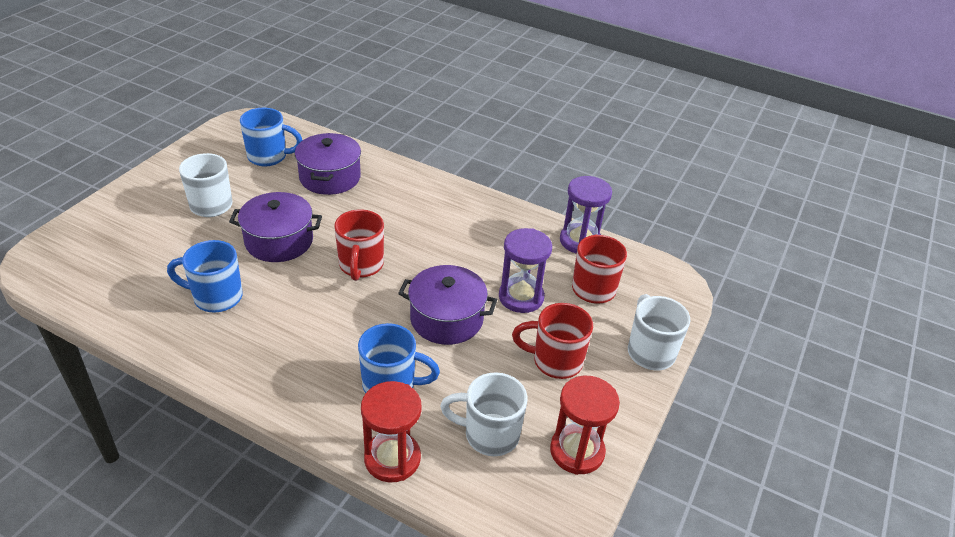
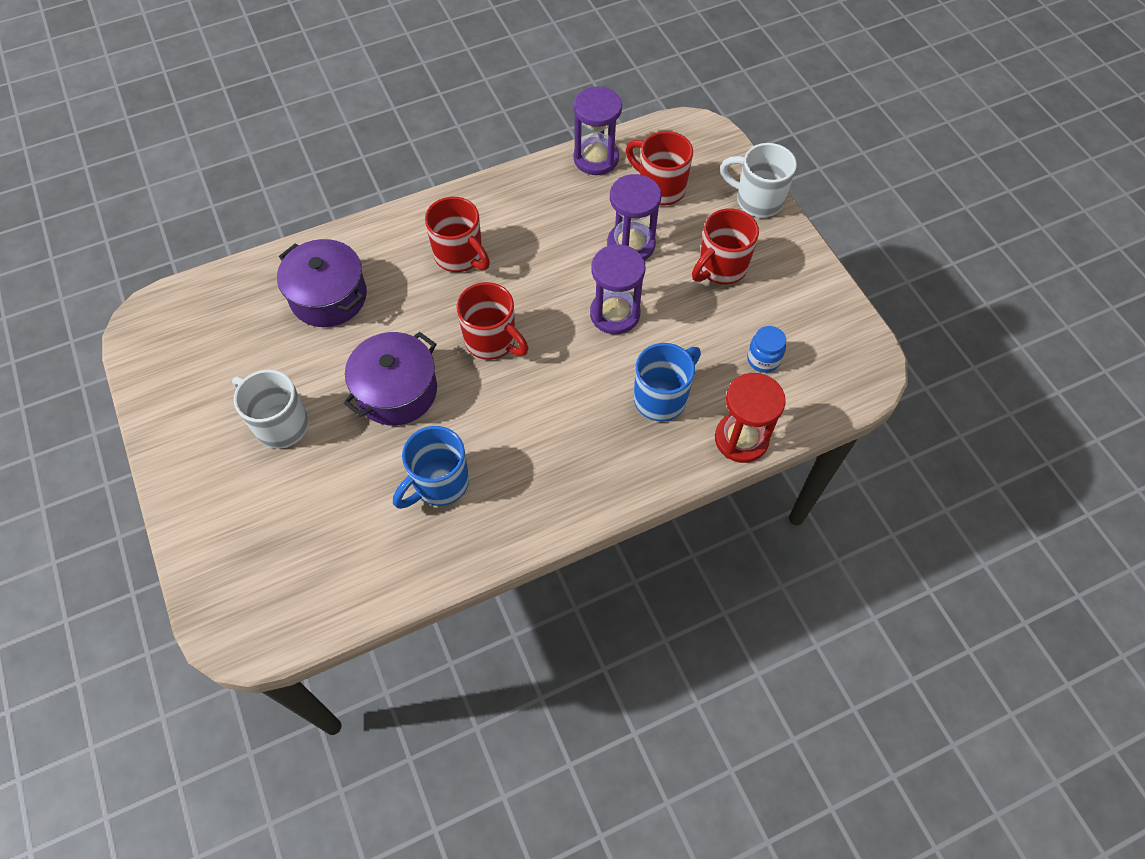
camera: 50 degrees left, 20 degrees up
(269, 157) = (239, 333): blue mug -> none
(419, 217) = (460, 256): none -> red mug
(446, 319) = (615, 314): purple pot -> purple hourglass
(489, 434) = (763, 359): white mug -> blue jar
(577, 451) = (818, 312): red hourglass -> none

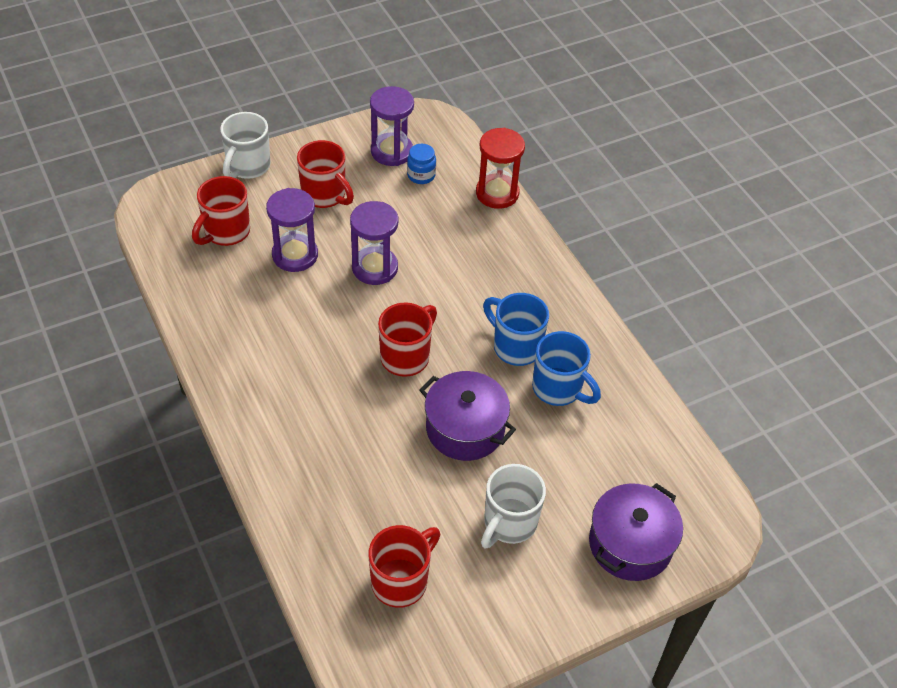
camera: 95 degrees left, 10 degrees down
(329, 296) = (351, 499): purple pot -> purple pot (630, 544)
(460, 256) = (302, 387): red mug -> red mug (401, 581)
(596, 158) = (180, 279): purple hourglass -> purple hourglass (391, 151)
(662, 398) = (461, 239): blue mug -> blue mug (515, 346)

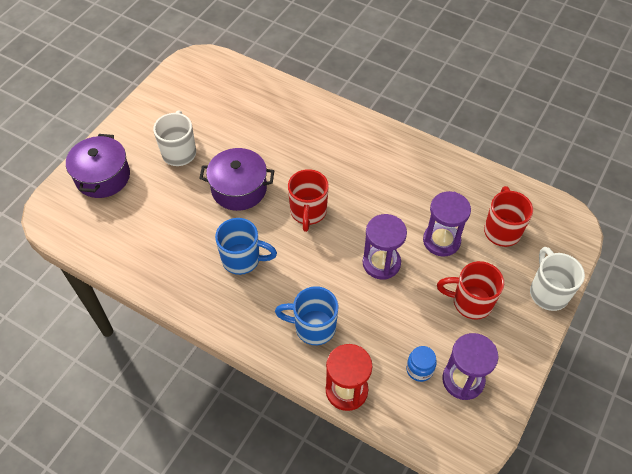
camera: 150 degrees right, 5 degrees up
(401, 581) = (219, 99): red mug -> none
(558, 389) = (195, 246): blue mug -> blue mug (313, 327)

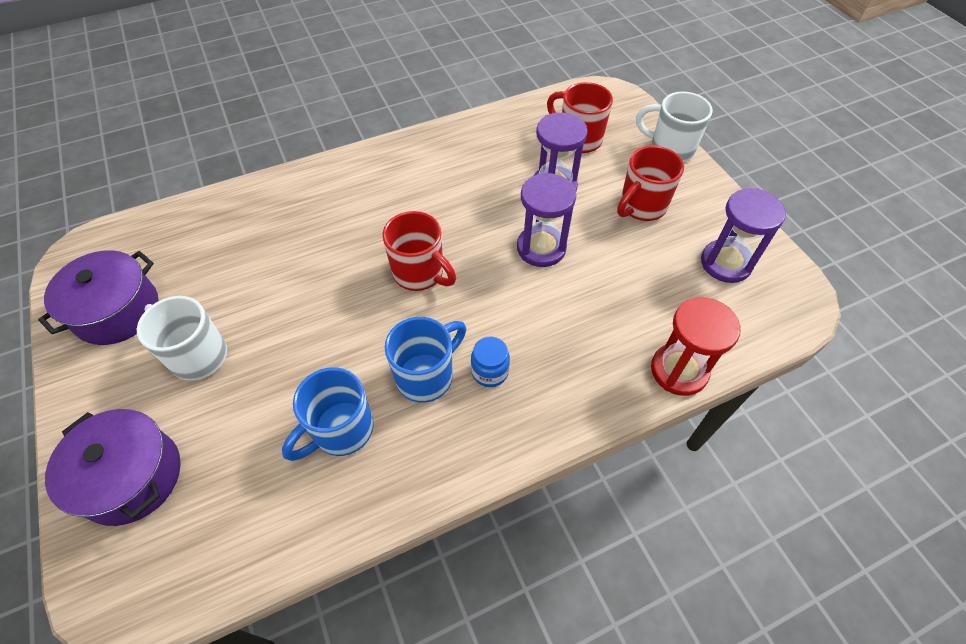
camera: 55 degrees left, 0 degrees up
(239, 189) = (321, 322): purple pot -> purple pot (117, 311)
(313, 327) = (576, 356): blue mug -> blue mug (341, 431)
(419, 369) = (692, 291): blue jar -> blue jar (490, 372)

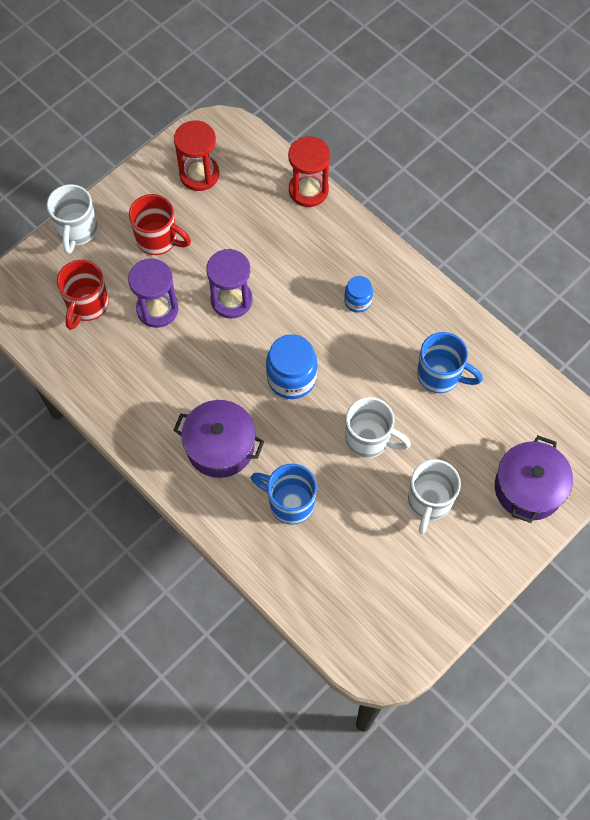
camera: 110 degrees left, 10 degrees up
(117, 311) = (419, 590): purple pot -> purple pot (220, 446)
(307, 322) = (369, 439): none -> white mug
(420, 274) = (291, 378): red mug -> blue jar
(427, 376) = (378, 339): blue mug -> blue mug (289, 502)
(725, 263) = (199, 174): purple hourglass -> red hourglass

